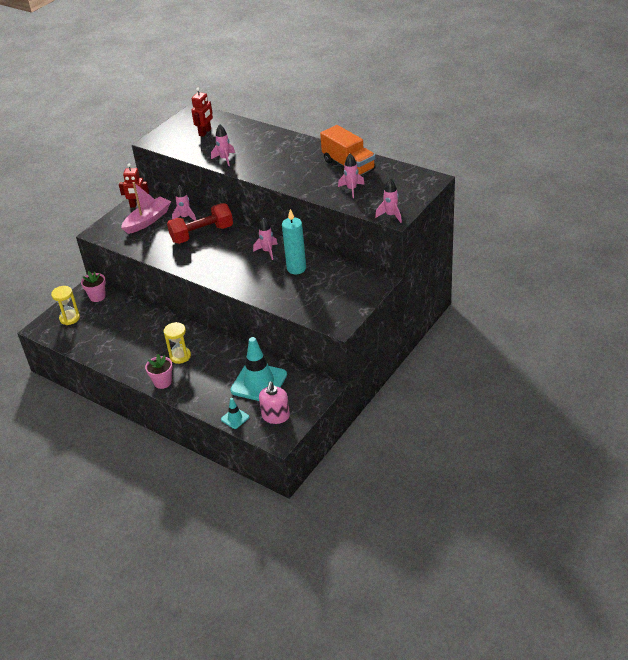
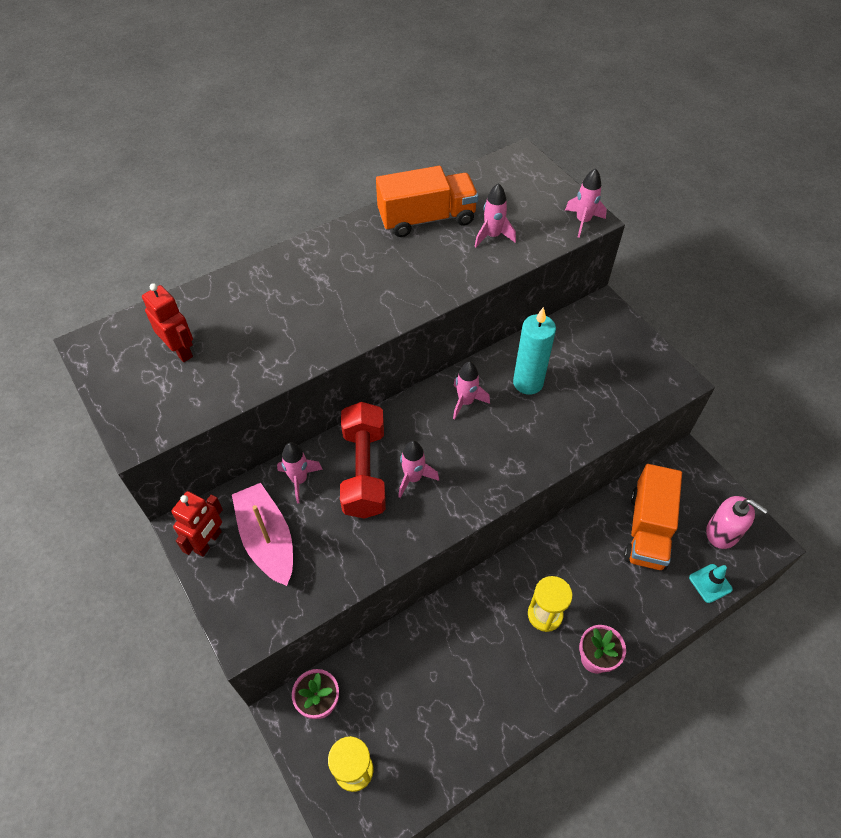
camera: 70 degrees left, 15 degrees up
(225, 159) = (292, 350): pink rocket -> pink rocket (413, 478)
(259, 383) = (647, 529): turquoise traffic cone -> orange truck

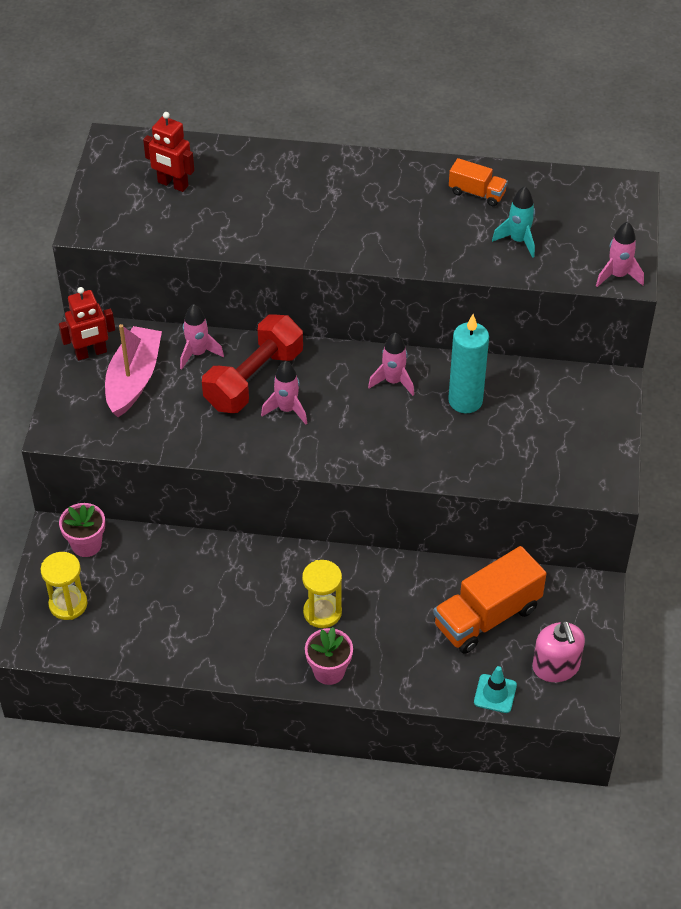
camera: 40 degrees right, 5 degrees down
(180, 350) = (172, 184): red robot -> red robot turned 120 degrees clockwise
(427, 218) = (477, 193): orange truck -> orange truck, size x0.53
(492, 236) = (518, 240): pink rocket -> turquoise rocket

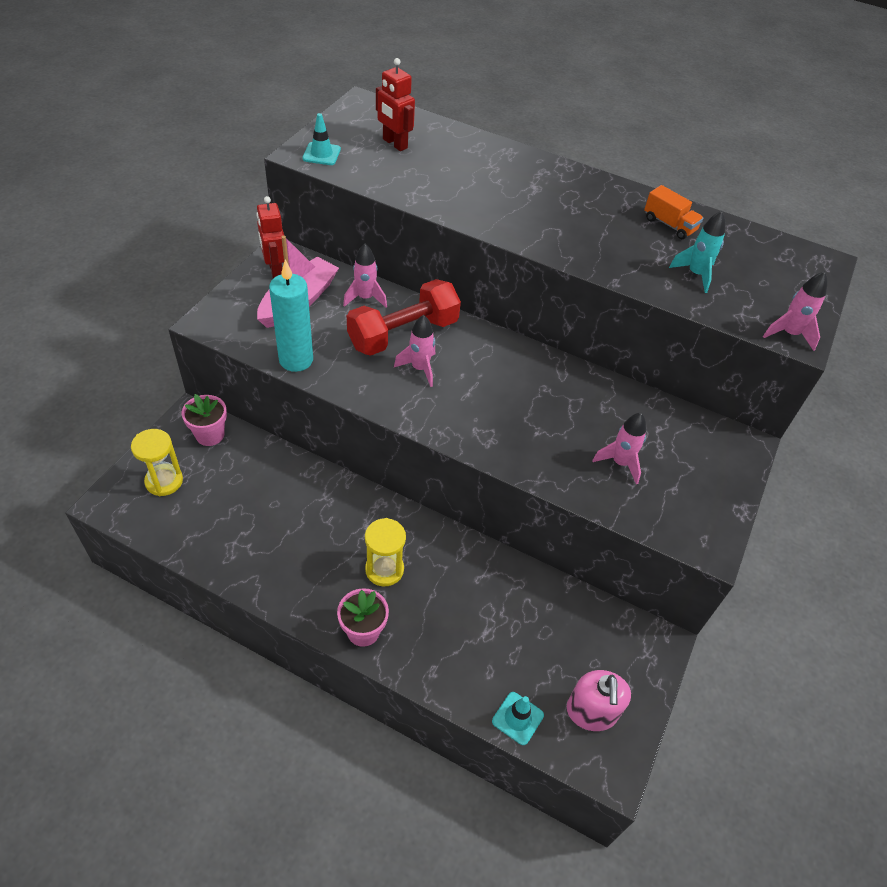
camera: 15 degrees right, 0 degrees up
(91, 353) = (275, 270): red robot -> red robot turned 75 degrees clockwise
(107, 221) = (321, 154): none -> turquoise traffic cone
(393, 381) = (529, 375): pink rocket -> pink rocket (620, 463)
(465, 401) = (591, 414): turquoise candle -> turquoise candle (296, 360)
(487, 616) = (541, 631): orange truck -> none

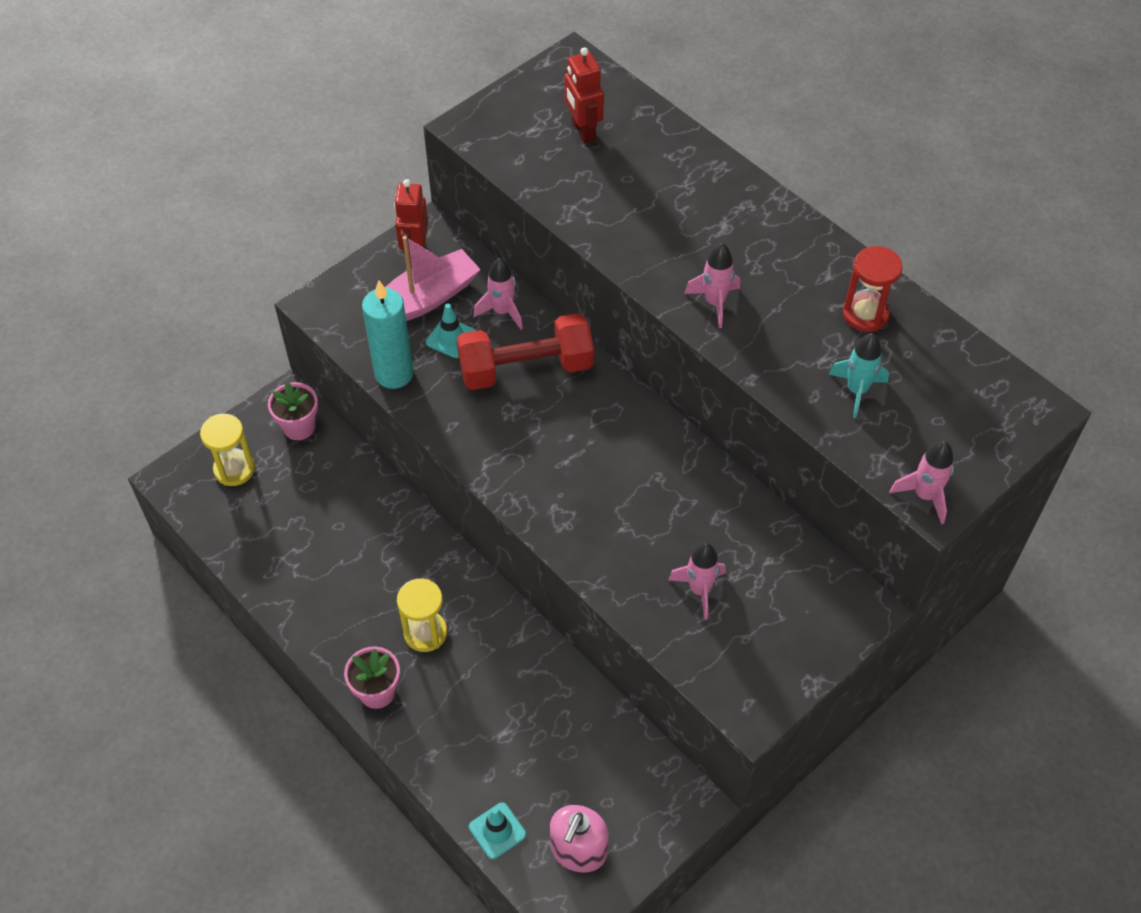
camera: 25 degrees right, 5 degrees up
(321, 154) = (490, 131): turquoise traffic cone -> turquoise traffic cone (451, 338)
(419, 368) = (525, 417): pink rocket -> pink rocket (714, 302)
(669, 225) = (865, 314): orange truck -> red hourglass

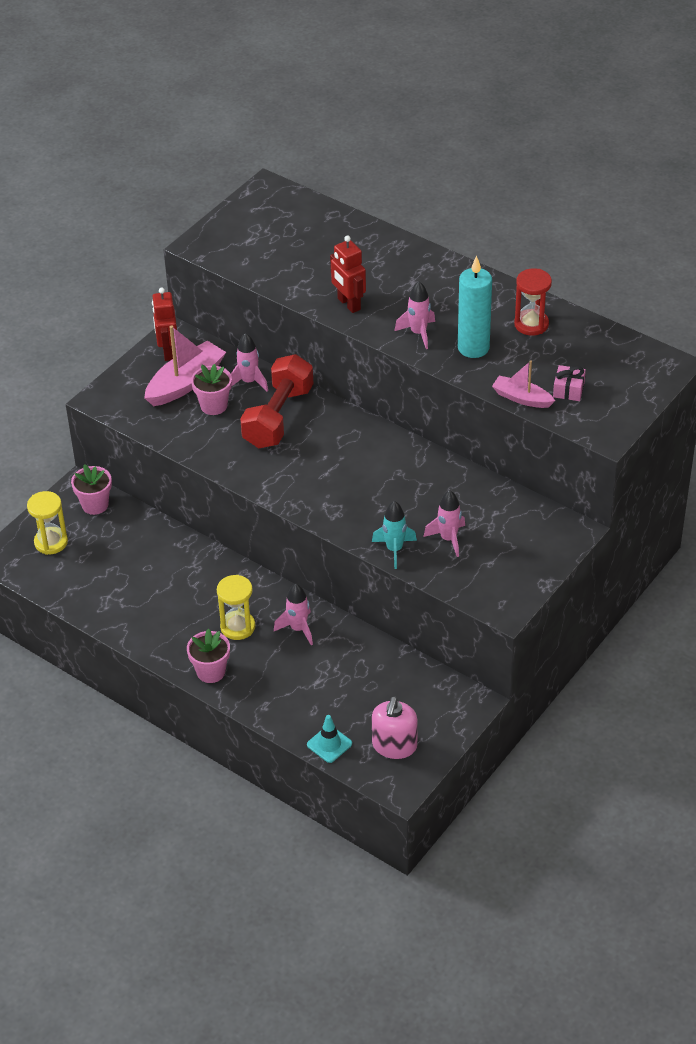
camera: 10 degrees left, 10 degrees down
(394, 374) = (176, 436): turquoise candle -> turquoise candle (473, 348)
(451, 338) = (213, 405): turquoise traffic cone -> pink flower pot
(526, 368) = (278, 417): red dumbbell -> red dumbbell turned 45 degrees counterclockwise
(583, 131) = (288, 235): red robot -> red robot (348, 304)
(829, 426) = (521, 398): none -> pink boat
(857, 390) = (536, 373): turquoise rocket -> turquoise rocket (394, 550)
(895, 424) = (568, 390): none -> pink gift
(925, 495) = (599, 430): pink rocket -> pink rocket (298, 629)

